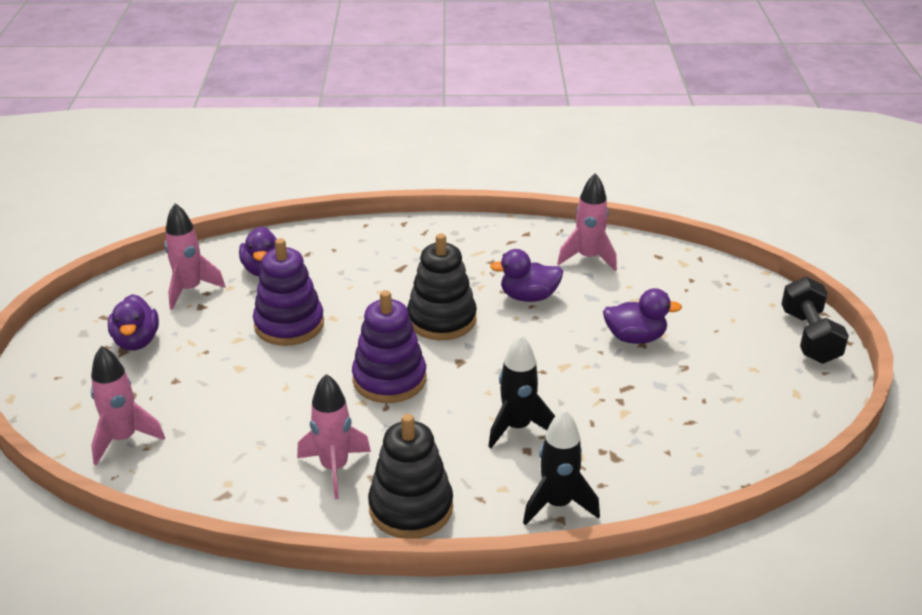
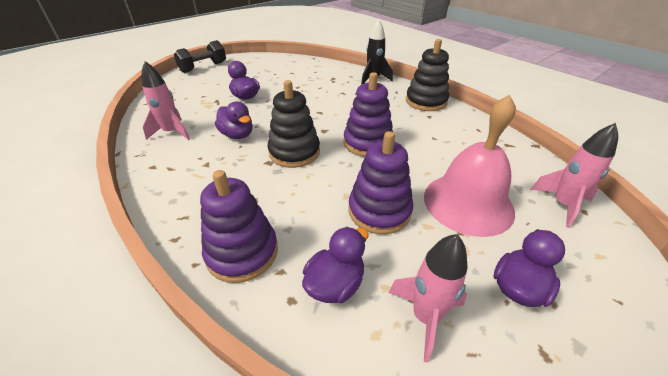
camera: 130 degrees left, 5 degrees up
(218, 381) = (468, 203): none -> pink bell
(334, 468) = (442, 126): pink rocket -> none
(347, 245) = (242, 252): none -> purple stacking toy
(517, 427) = (347, 99): black rocket -> none

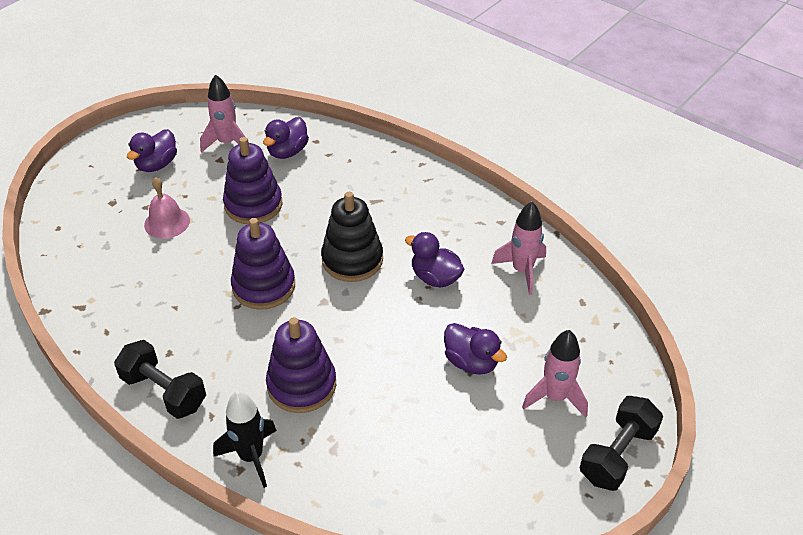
camera: 170 degrees right, 5 degrees up
(242, 252) = (362, 161): purple stacking toy -> purple stacking toy (302, 385)
(426, 101) = (164, 391): black stacking toy -> black dumbbell
(468, 203) = (167, 222): pink bell -> pink bell, size x0.54
(562, 205) = (75, 231): pink rocket -> pink rocket (555, 397)

